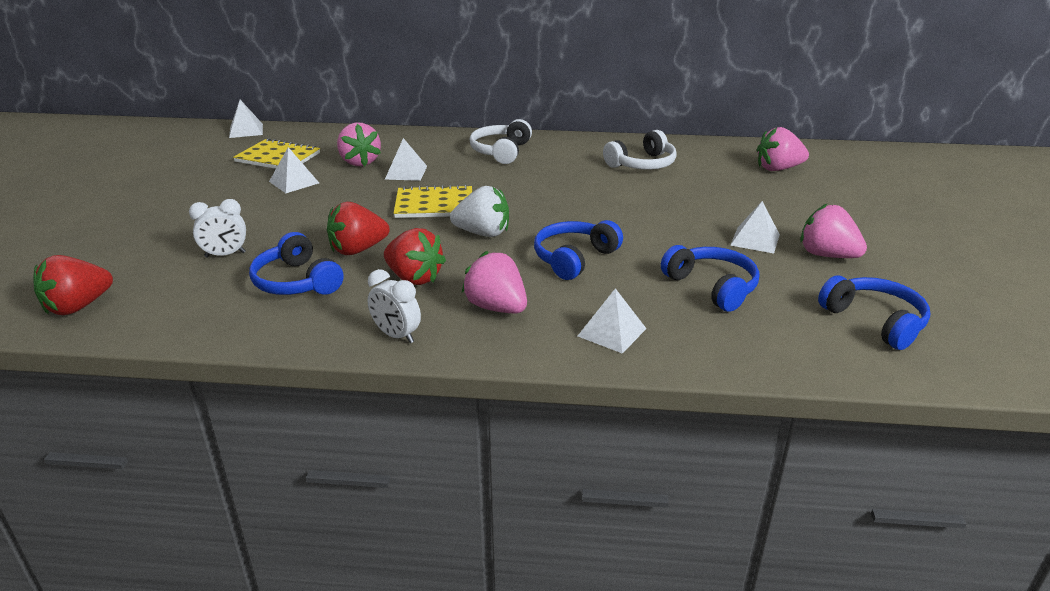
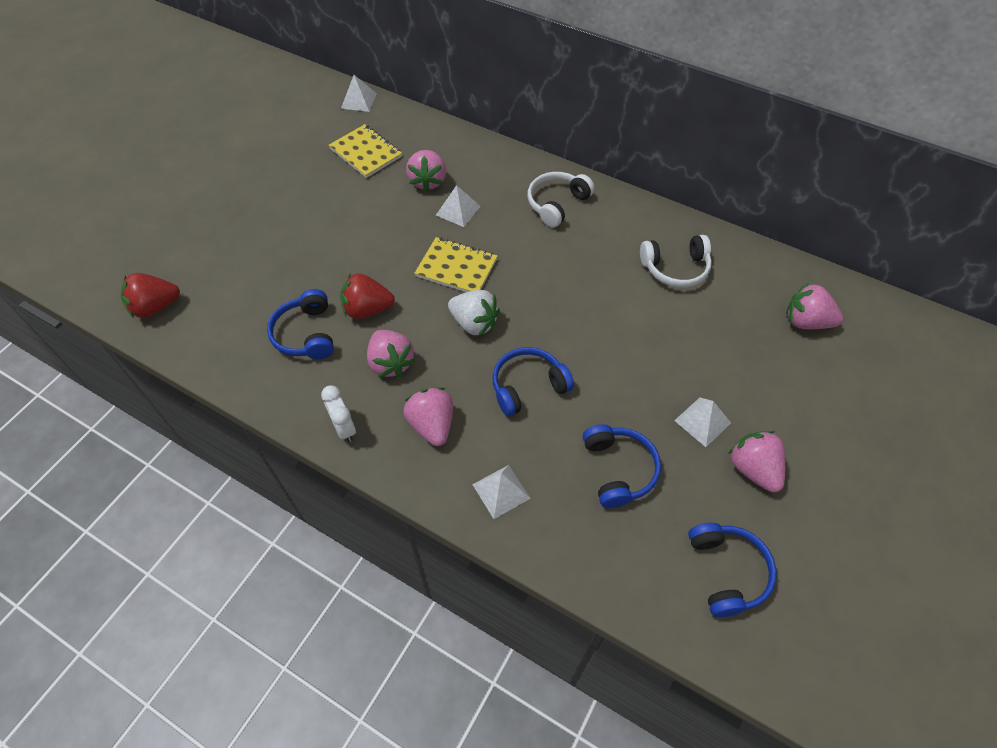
camera: 25 degrees right, 25 degrees up
(225, 255) = (271, 280): white clock -> none
(294, 182) = (362, 195): white pyramid -> none
(414, 278) = (391, 363): red strawberry -> pink strawberry

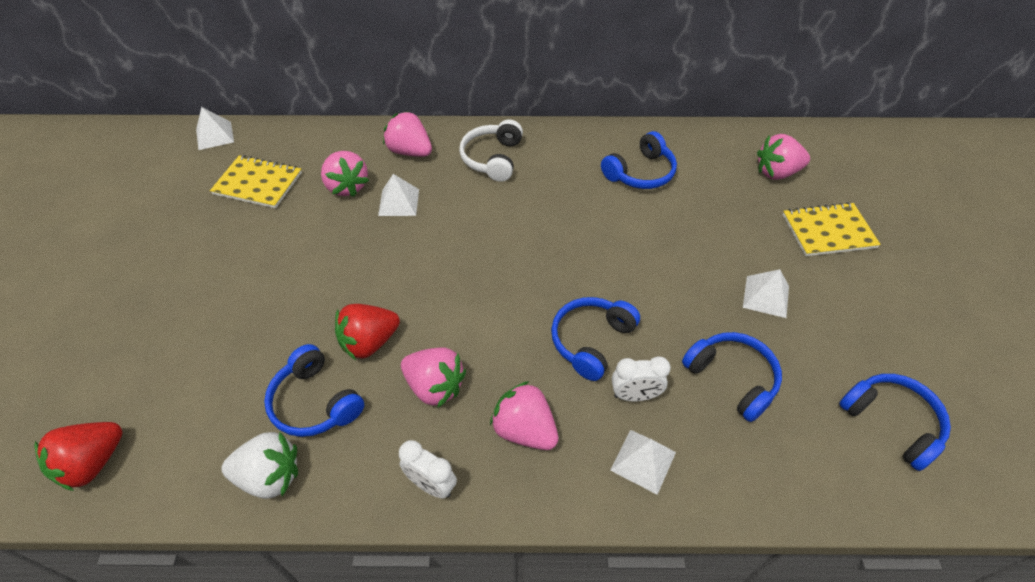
camera: 30 degrees left, 5 degrees down
(456, 268) = (436, 258): yellow notebook -> yellow notebook (828, 231)
(474, 323) = (494, 304): white strawberry -> white strawberry (270, 476)
(531, 442) = (635, 395): none -> white clock
(675, 268) = (640, 173): white headphones -> blue headphones
(753, 469) = (837, 317): pink strawberry -> pink strawberry (410, 151)

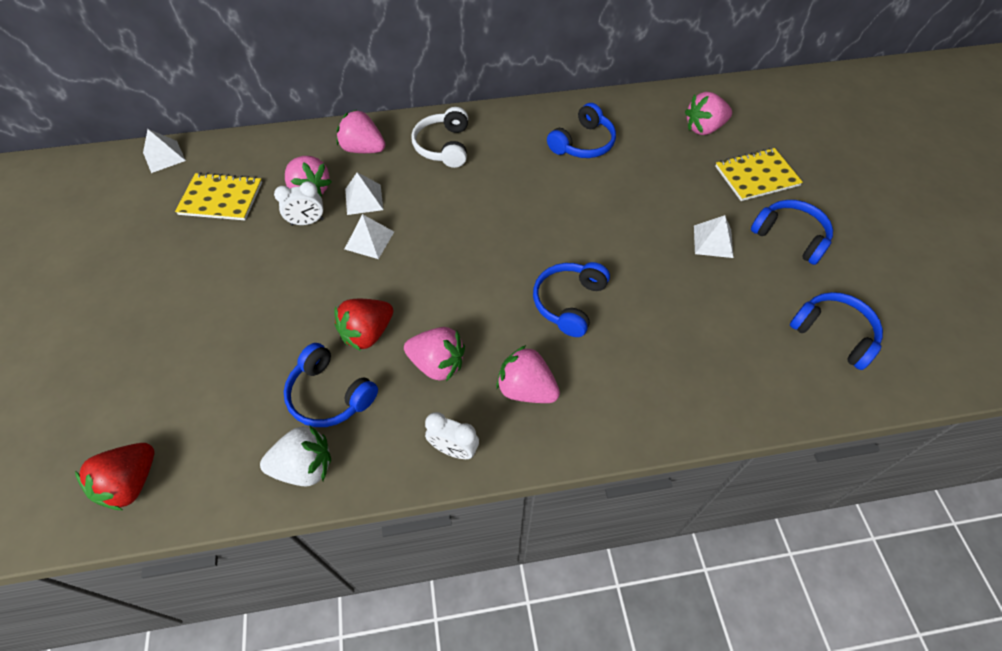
camera: 10 degrees left, 5 degrees up
(635, 395) = (616, 344): white clock -> white clock (307, 222)
(643, 461) = (634, 399): white pyramid -> white pyramid (369, 240)
(732, 378) = (697, 317): blue headphones -> blue headphones (790, 236)

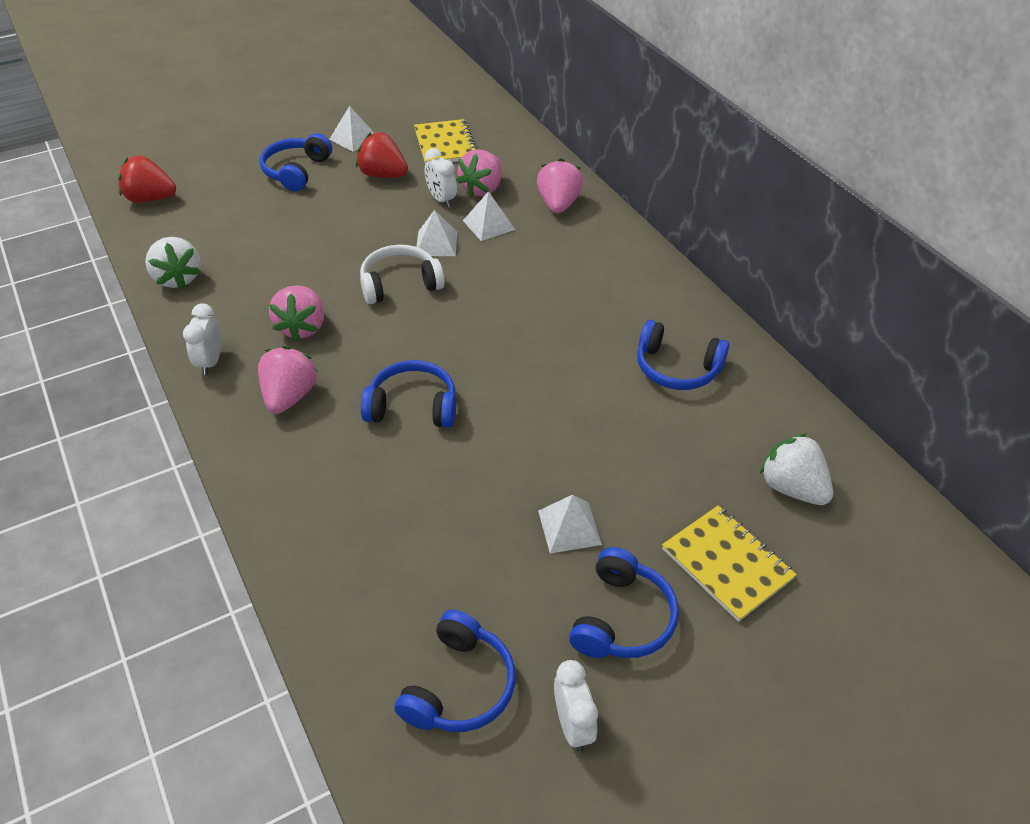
camera: 70 degrees right, 10 degrees down
(164, 156) = (479, 99): white pyramid -> white pyramid (353, 138)
(330, 395) = (250, 271): blue headphones -> blue headphones (296, 171)
(367, 333) = (323, 274): red strawberry -> red strawberry (383, 175)
(443, 146) = (597, 257): white headphones -> white headphones (400, 284)
(704, 128) = (792, 488): pink strawberry -> white strawberry
(865, 283) = (572, 725): none -> white clock

